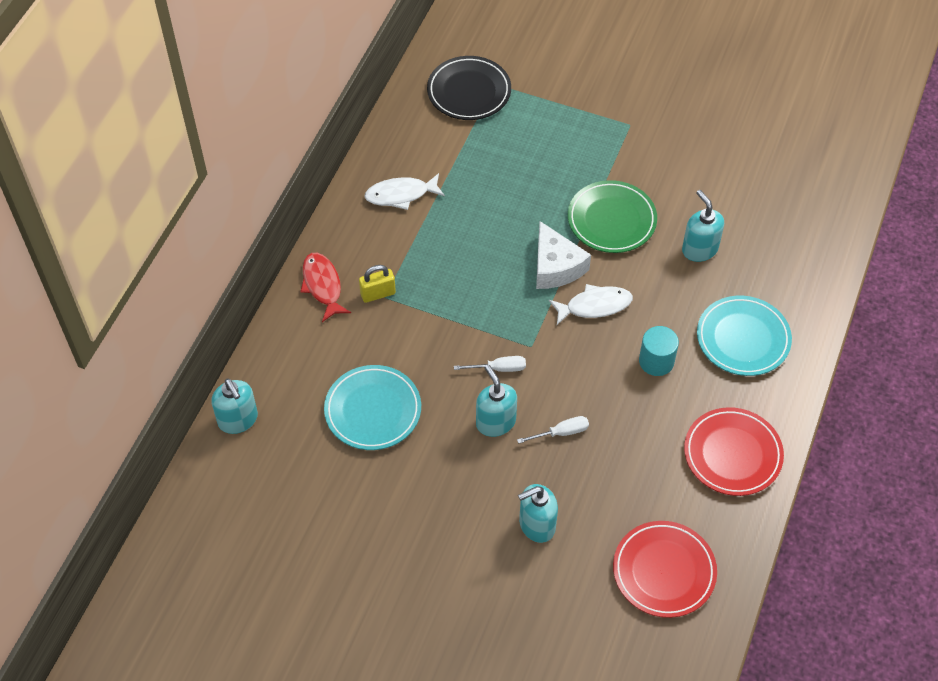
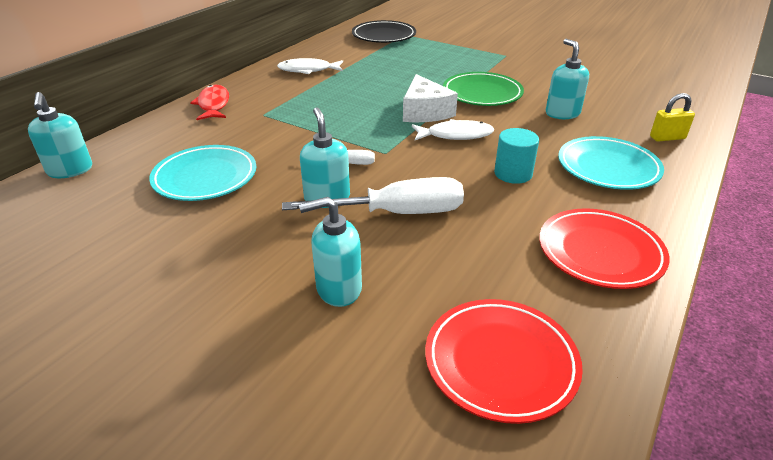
camera: 10 degrees right, 20 degrees down
(378, 294) = (258, 112): yellow padlock -> yellow padlock (667, 138)
(561, 432) = (396, 213): white screwdriver -> white screwdriver, size x2.09

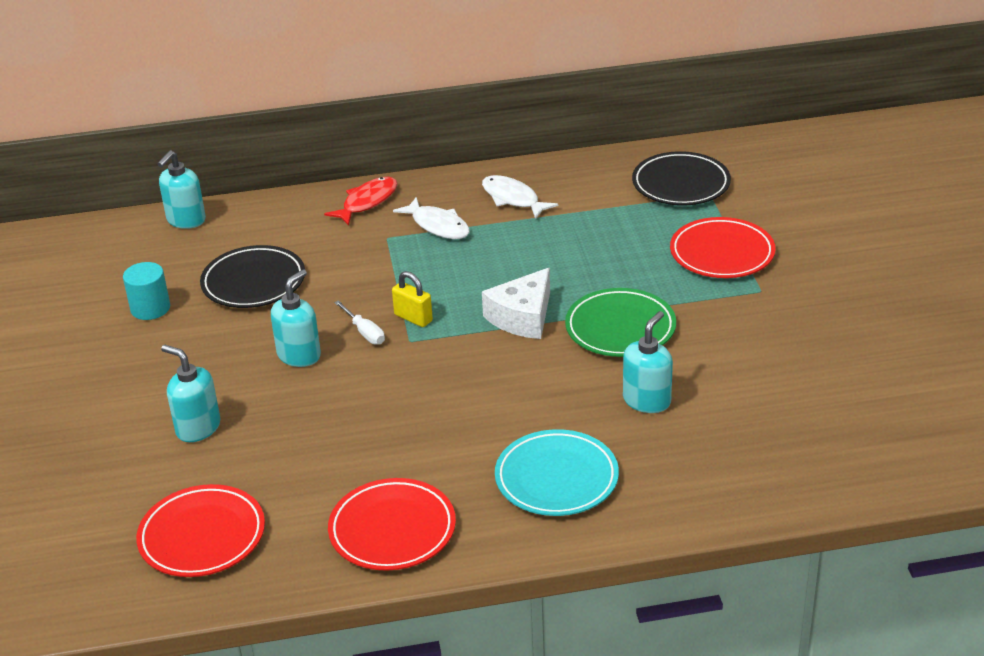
camera: 50 degrees right, 0 degrees up
(205, 177) = (253, 282): turquoise plate -> black plate
(396, 213) = (321, 400): white screwdriver -> none
(455, 135) = (498, 360): white fish -> white fish (438, 226)
(459, 50) = (722, 253): none -> red plate
(513, 173) = (467, 428): turquoise cylinder -> turquoise cylinder (150, 308)
(667, 138) = (686, 492): yellow padlock -> yellow padlock (413, 318)

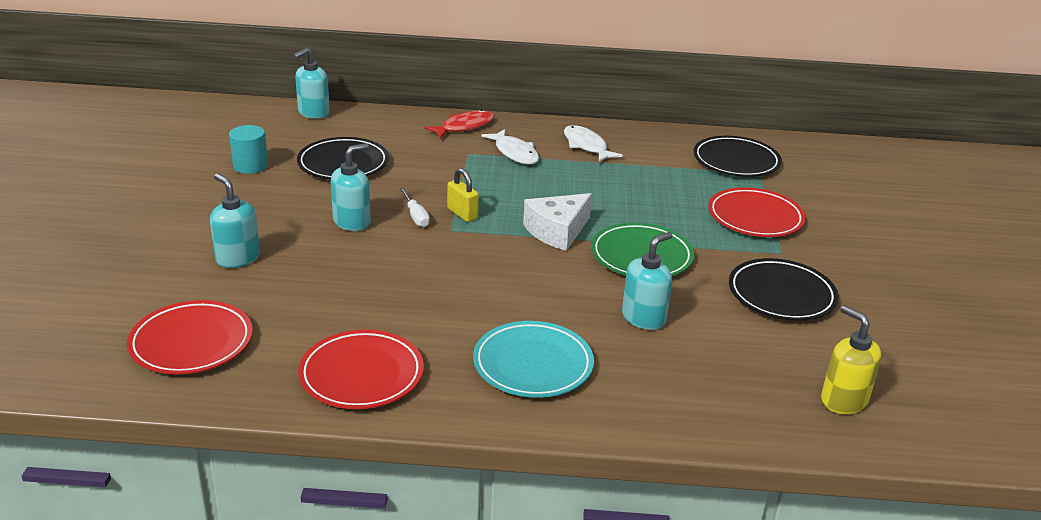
camera: 10 degrees right, 5 degrees down
(774, 342) = (781, 295): none -> black plate
(863, 446) = (843, 400): none -> yellow soap dispenser

